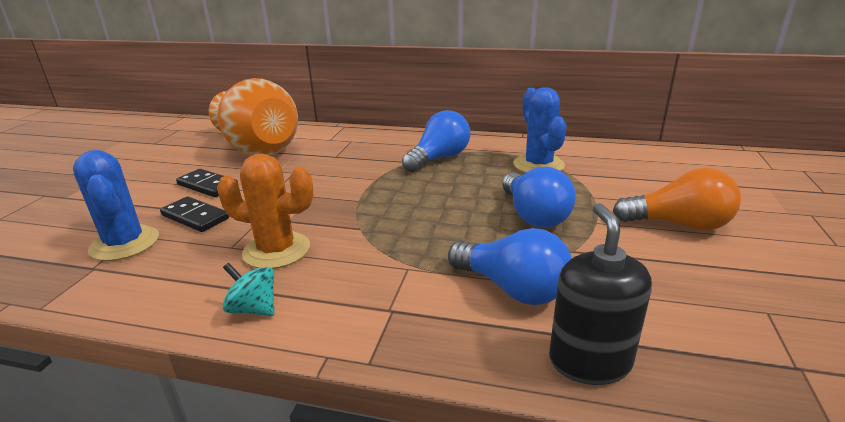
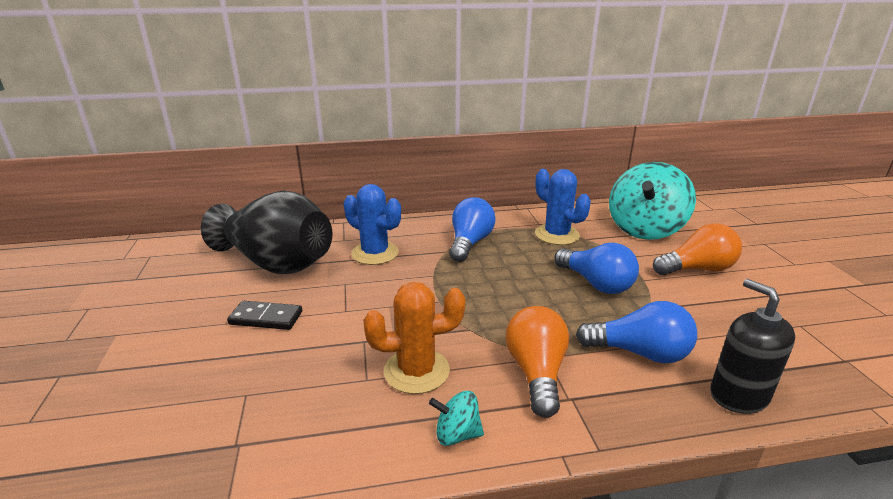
camera: 25 degrees left, 0 degrees up
(125, 243) = (244, 407): blue cactus -> blue cactus (375, 253)
(195, 217) = (292, 357): black domino -> none
(258, 148) = (276, 263): orange vase -> black vase
(381, 279) = (536, 373): none -> orange light bulb
(652, 175) = (645, 229): none -> turquoise spinning top

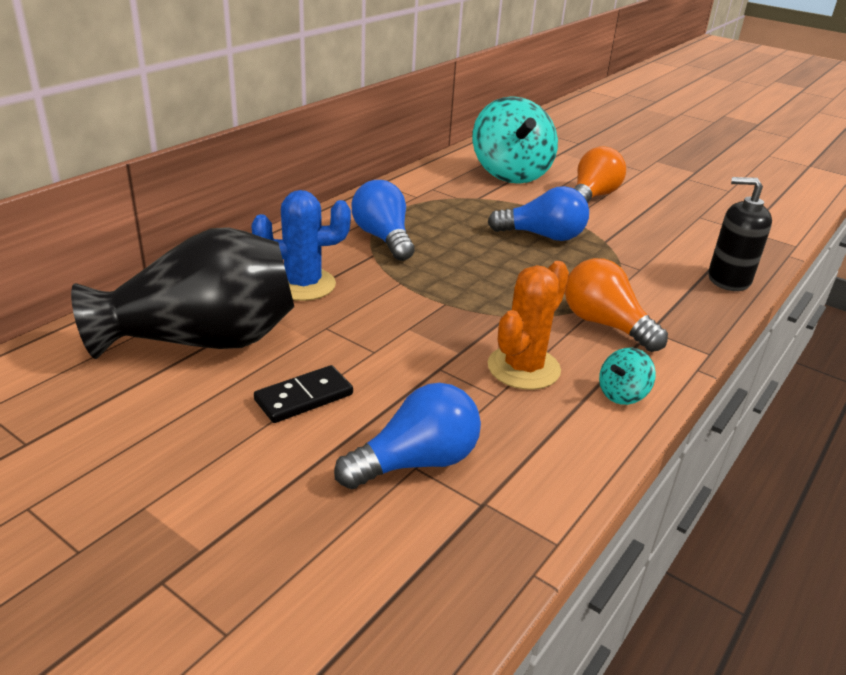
camera: 45 degrees left, 5 degrees up
(557, 235) = (449, 202): blue cactus -> none
(639, 353) = (644, 277): blue light bulb -> blue light bulb (416, 462)

